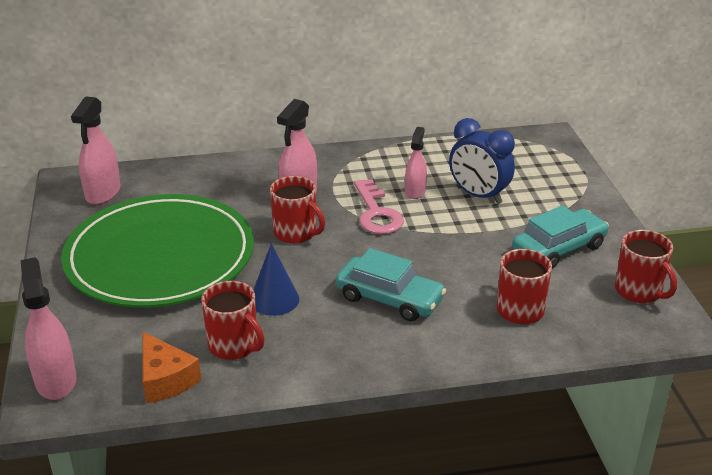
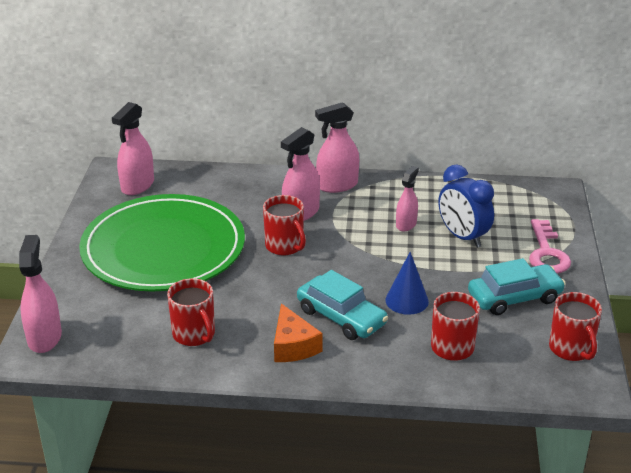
camera: 15 degrees right, 0 degrees up
(165, 379) = (129, 352): orange cheese -> orange cheese (293, 346)
(274, 299) = (243, 301): blue cone -> blue cone (407, 300)
(325, 162) = (337, 185): none -> pink spray bottle
(376, 213) = (363, 239): pink key -> pink key (547, 253)

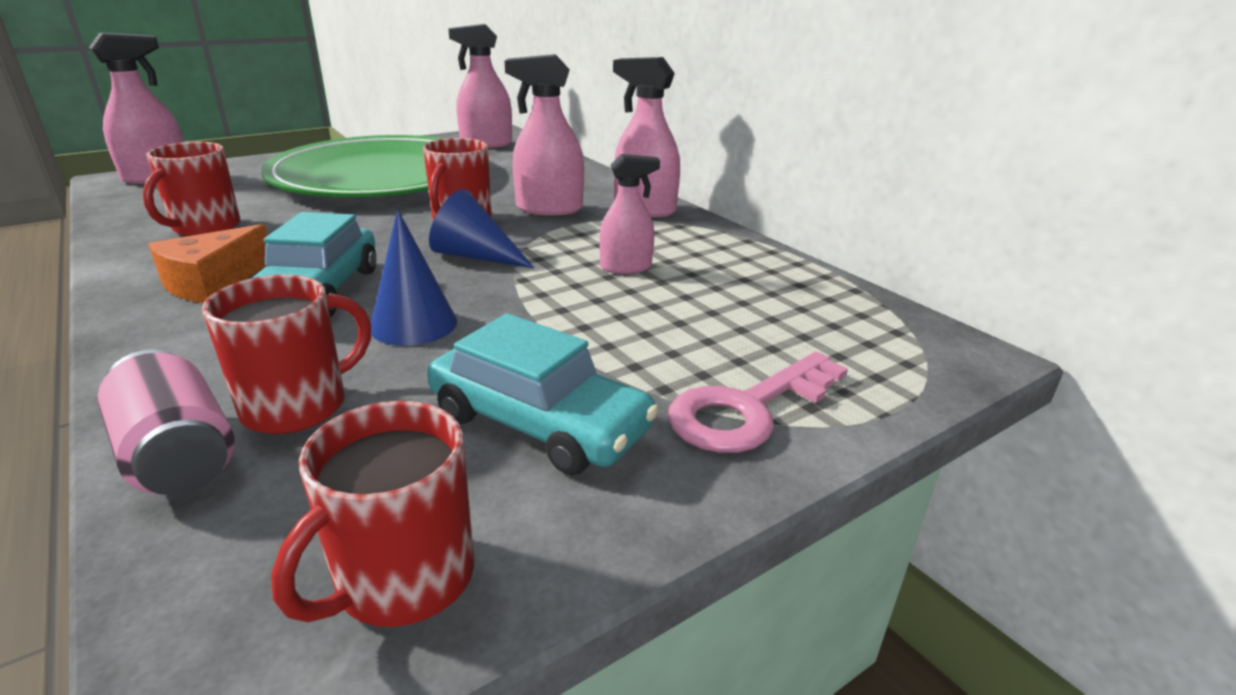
camera: 50 degrees right, 5 degrees down
(345, 259) = (475, 256): none -> blue cone
(463, 237) = (663, 315): blue clock -> none
(464, 379) = (178, 455): none -> pink can

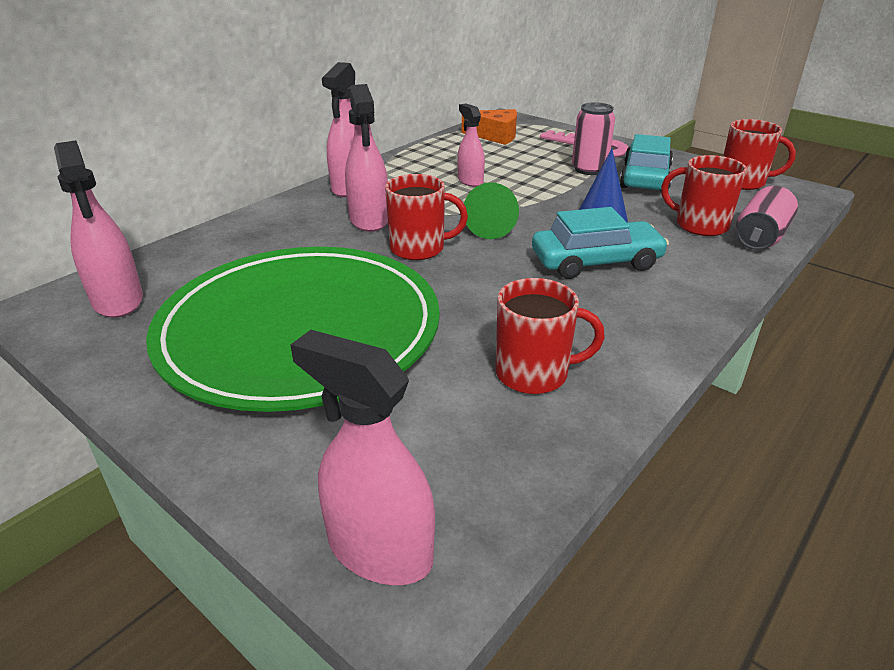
camera: 105 degrees left, 5 degrees up
(213, 282) = (626, 308): orange cheese -> orange cheese (495, 136)
(475, 256) = (491, 226): blue cone -> green cone
(619, 370) = (589, 169): none -> pink can

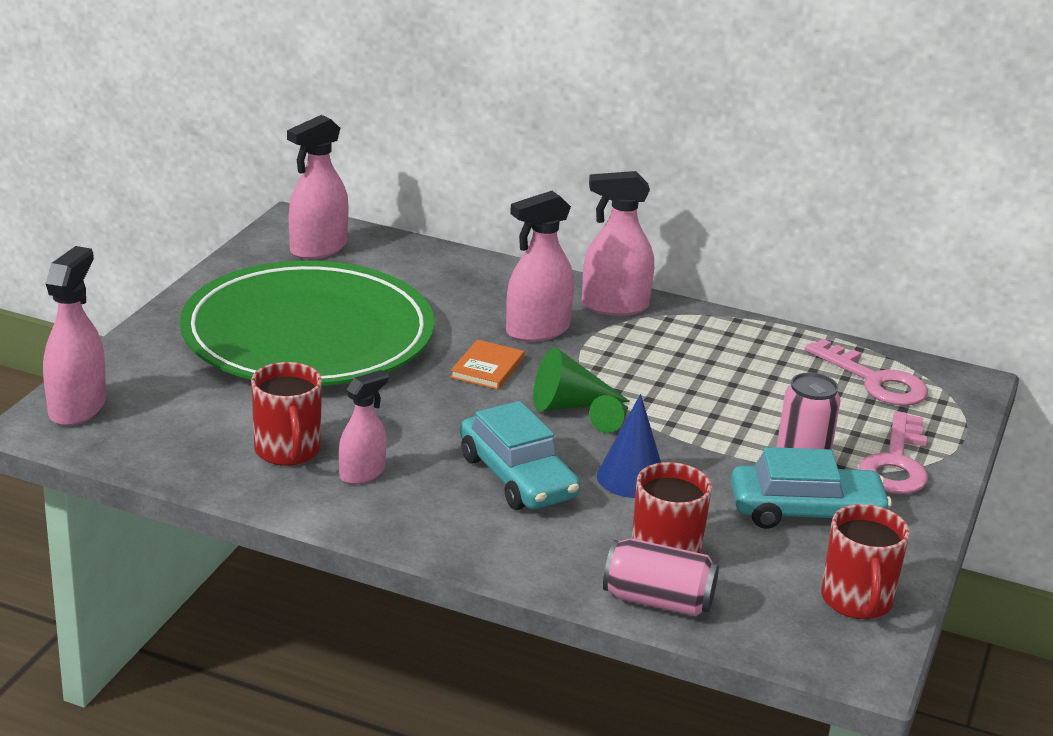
camera: 70 degrees right, 5 degrees down
(419, 248) = (487, 368): red mug -> orange book
(470, 181) = (691, 378): pink spray bottle -> pink spray bottle (362, 473)
(495, 136) = (875, 381): orange cheese -> pink key
(523, 215) = (611, 423): none -> green cone

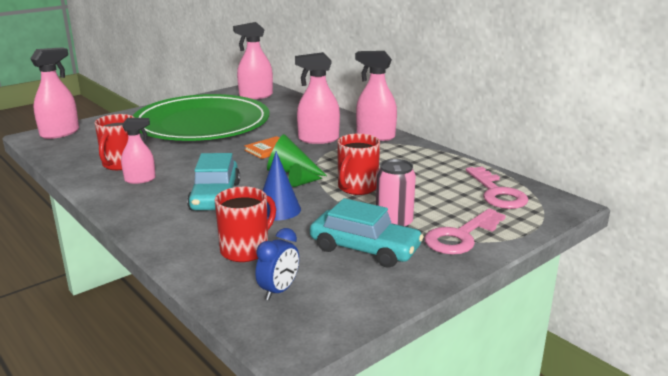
camera: 30 degrees right, 5 degrees down
(658, 601) = (206, 273): pink can -> none
(772, 599) = (279, 291): none -> blue clock
(857, 601) = (335, 307): red mug -> red mug (357, 188)

